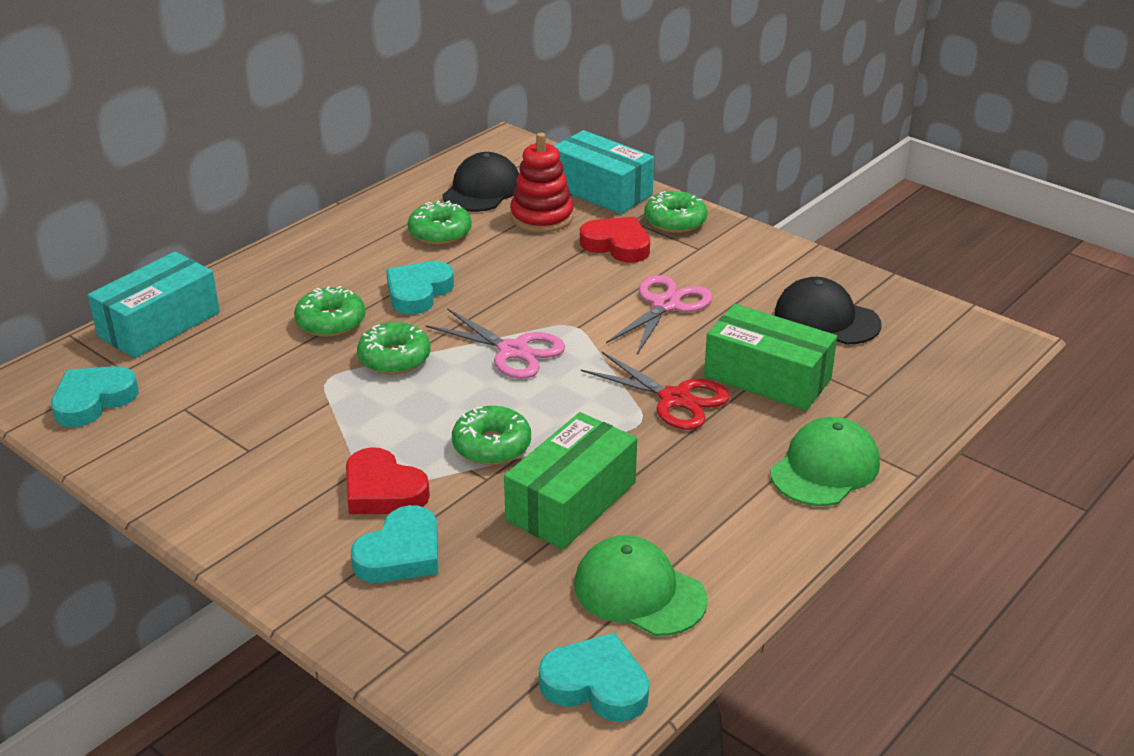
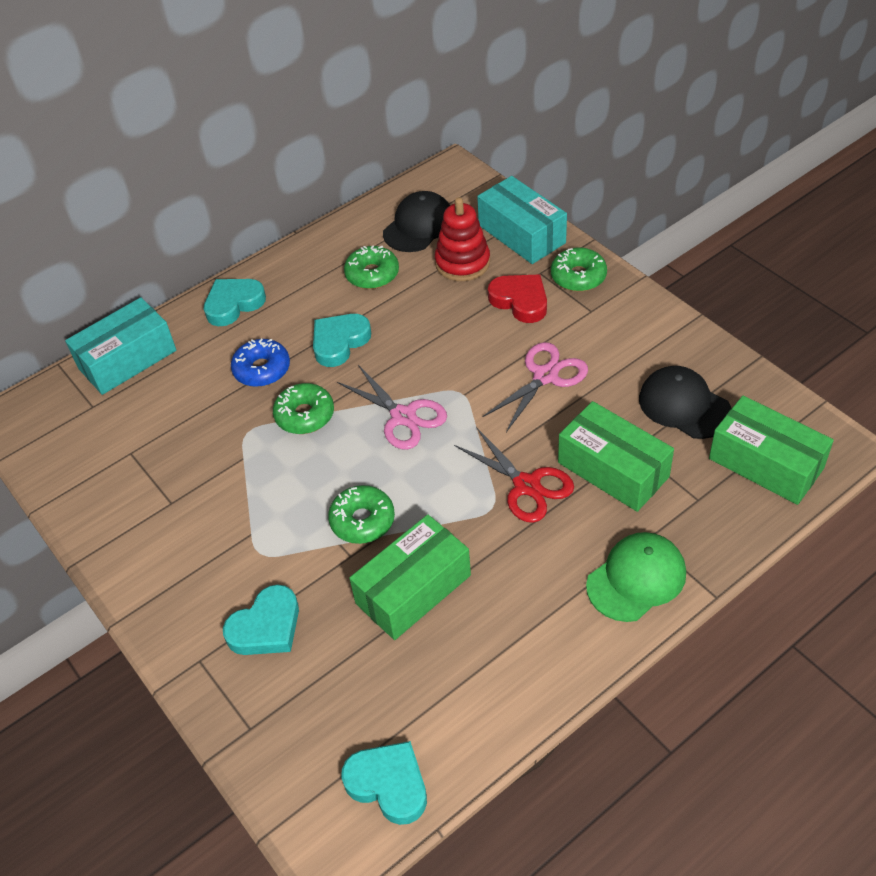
camera: 15 degrees right, 15 degrees up
(93, 400) = (63, 437): turquoise heart -> turquoise heart (233, 304)
(331, 322) = (262, 369): green donut -> blue donut
(383, 490) = (266, 558): red heart -> none
(639, 592) = (445, 693): green cap -> none
(930, 359) = (765, 463): none -> green box

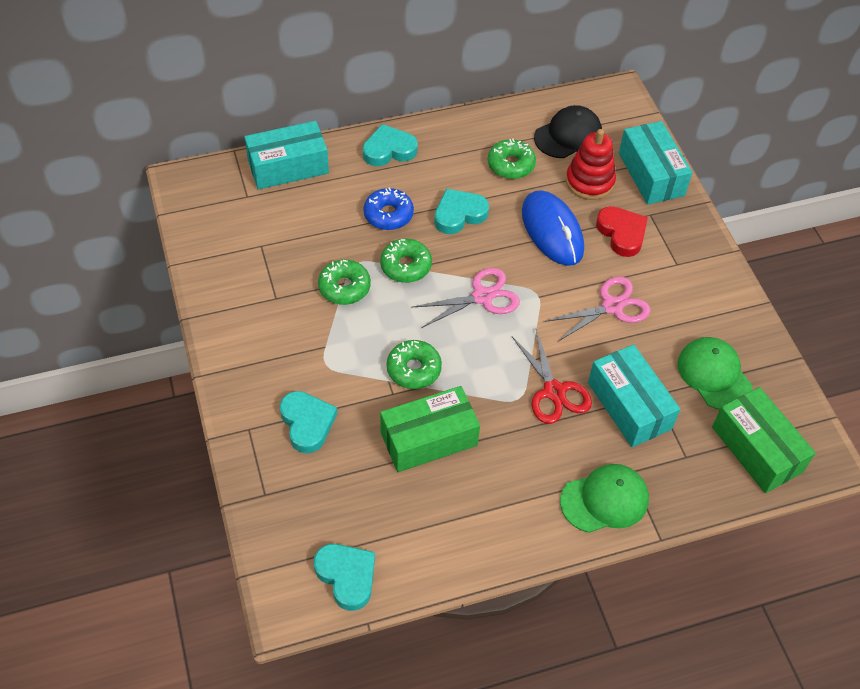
camera: 15 degrees right, 5 degrees up
(266, 627) = (307, 423): turquoise heart -> turquoise heart turned 90 degrees counterclockwise
(403, 416) = (482, 297): pink scissors -> pink scissors turned 90 degrees counterclockwise
(446, 324) = (552, 231): none -> blue mouse
(578, 276) = (681, 230): green donut -> green donut (344, 287)
(613, 470) = (629, 405): green box -> turquoise box
(684, 405) = (714, 375): black cap -> green cap

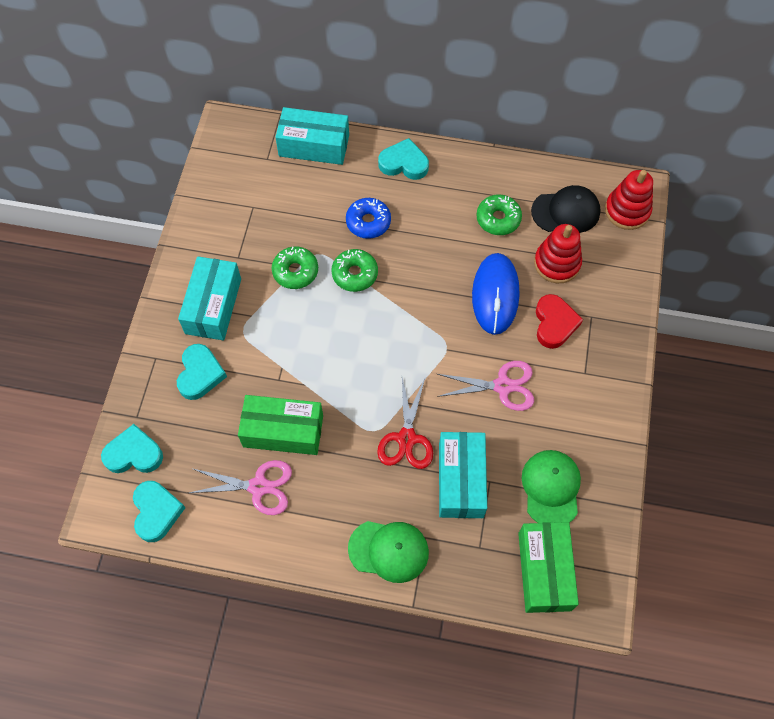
camera: 30 degrees right, 10 degrees up
(414, 369) = (307, 367): green donut -> none
(459, 214) = (426, 246): turquoise heart -> turquoise heart (134, 454)
(482, 297) = (400, 329): pink scissors -> pink scissors (258, 487)
(621, 114) = (627, 211): none -> red stacking toy
(651, 174) = (617, 279): turquoise box -> turquoise box (213, 306)

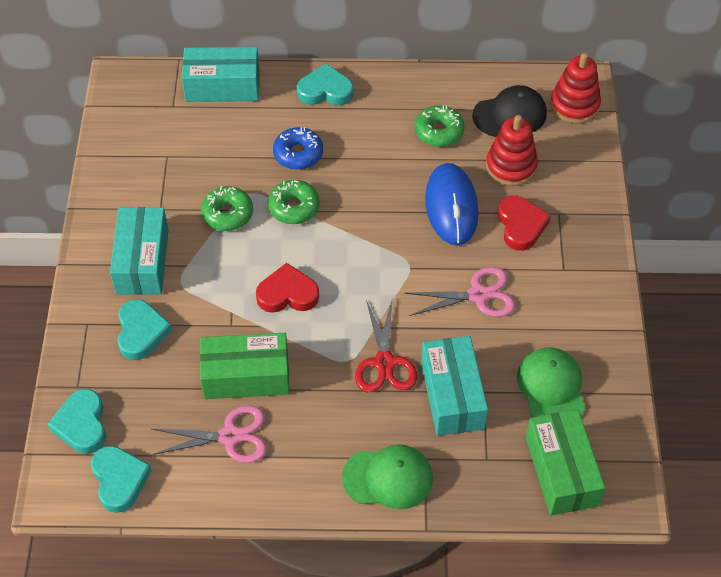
camera: 10 degrees left, 10 degrees down
(134, 454) = (82, 425): turquoise heart -> turquoise heart turned 90 degrees counterclockwise
(334, 357) = (287, 294): none -> red heart

